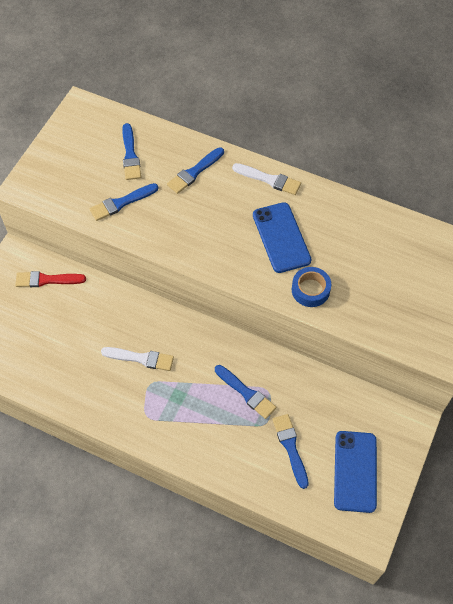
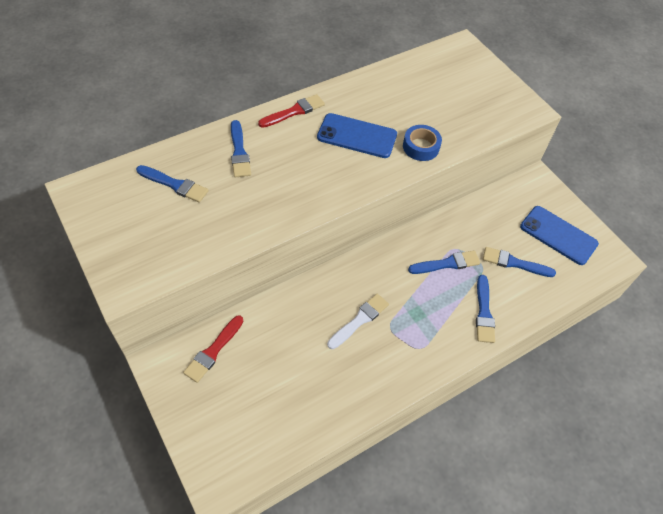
camera: 60 degrees left, 5 degrees down
(121, 203) = (221, 220): blue brush -> blue brush (484, 312)
(269, 180) = (294, 111): white brush -> red brush

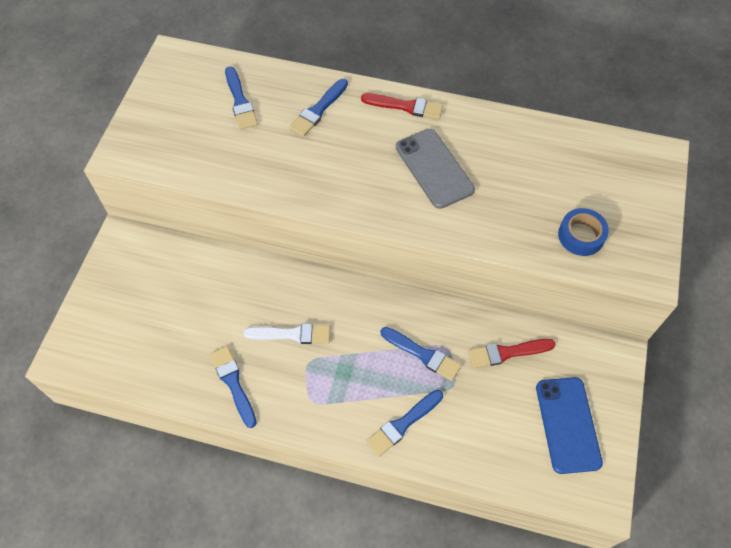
camera: 50 degrees right, 5 degrees up
(213, 351) = (164, 261): red brush -> red brush (507, 353)
(357, 136) = (434, 168): blue phone -> grey phone
(421, 147) = (481, 222): blue tape -> blue tape (581, 236)
(514, 263) = (487, 409): blue brush -> blue brush (233, 383)

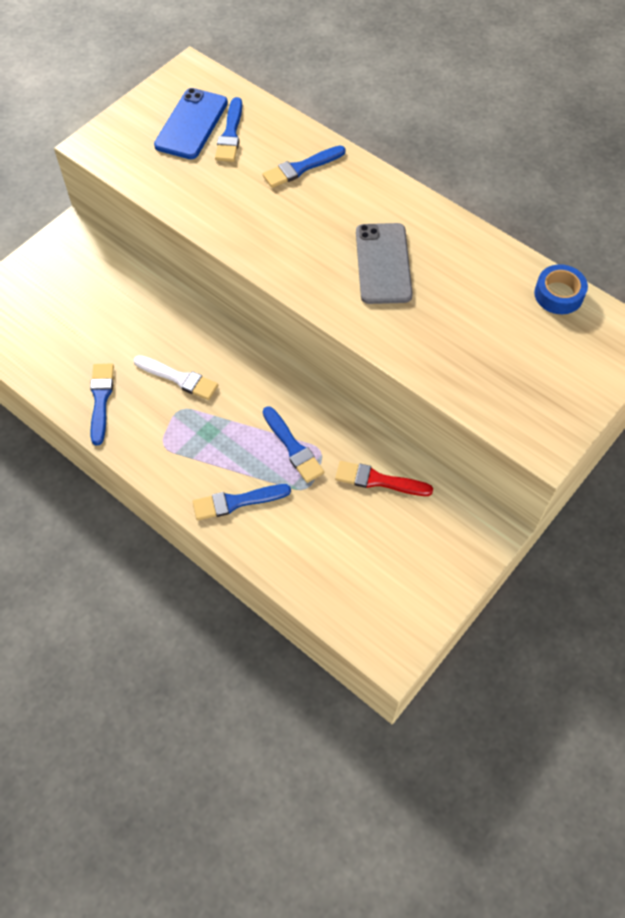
camera: 25 degrees right, 0 degrees up
(406, 106) = (390, 195): red brush -> none
(568, 424) = (400, 572): blue phone -> blue phone (191, 124)
(581, 236) = (495, 383): blue tape -> blue tape (558, 294)

